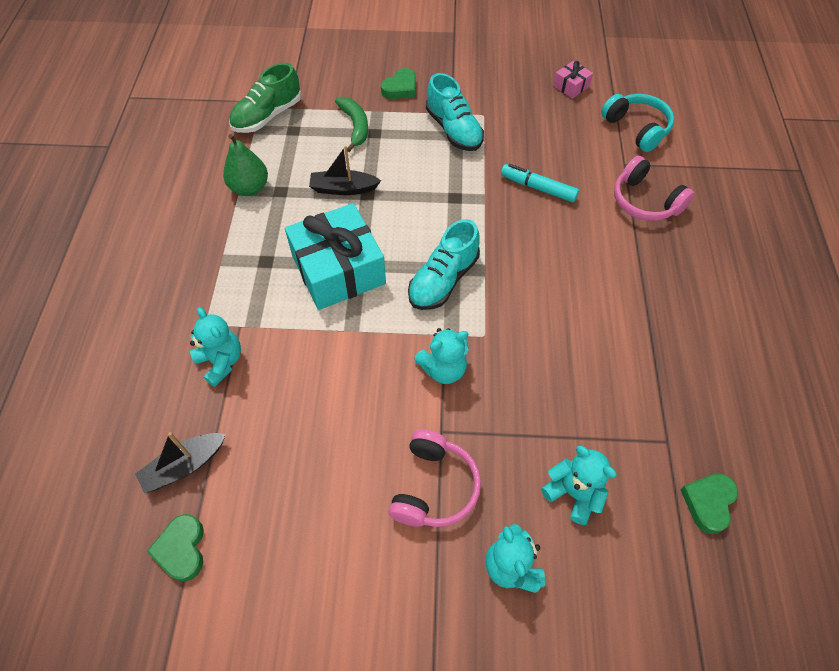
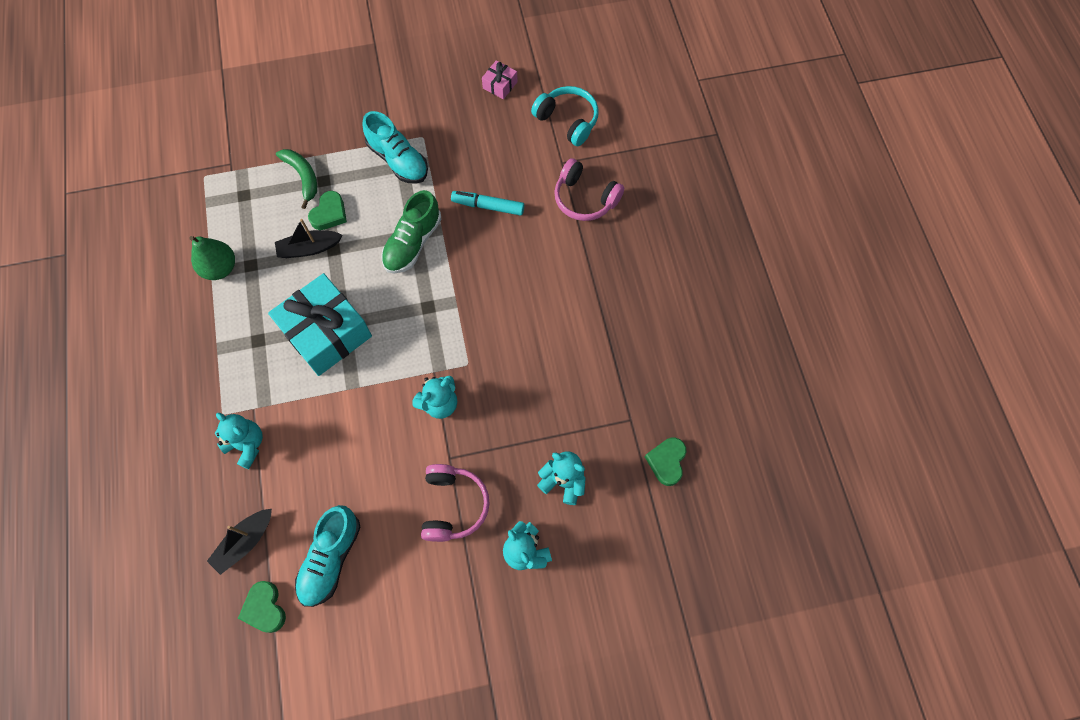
camera: 15 degrees left, 10 degrees up
(267, 116) = (213, 184): green shoe -> green shoe (413, 243)
(400, 88) = (336, 123): green heart -> green heart (329, 214)
(443, 280) = (422, 320): turquoise shoe -> turquoise shoe (331, 559)

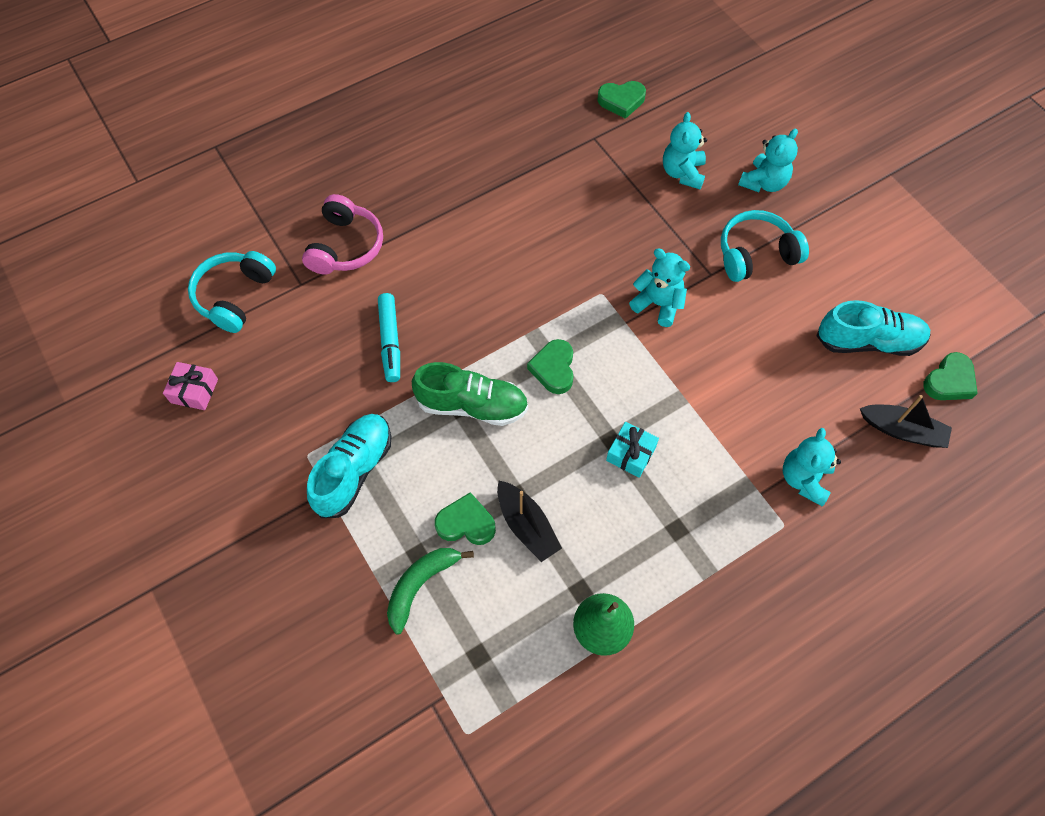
camera: 110 degrees left, 5 degrees down
(326, 332) = (631, 454): turquoise gift -> turquoise gift, size x0.44
(417, 306) = (553, 369): none -> green heart
(453, 505) = (756, 254): pink headphones -> turquoise headphones

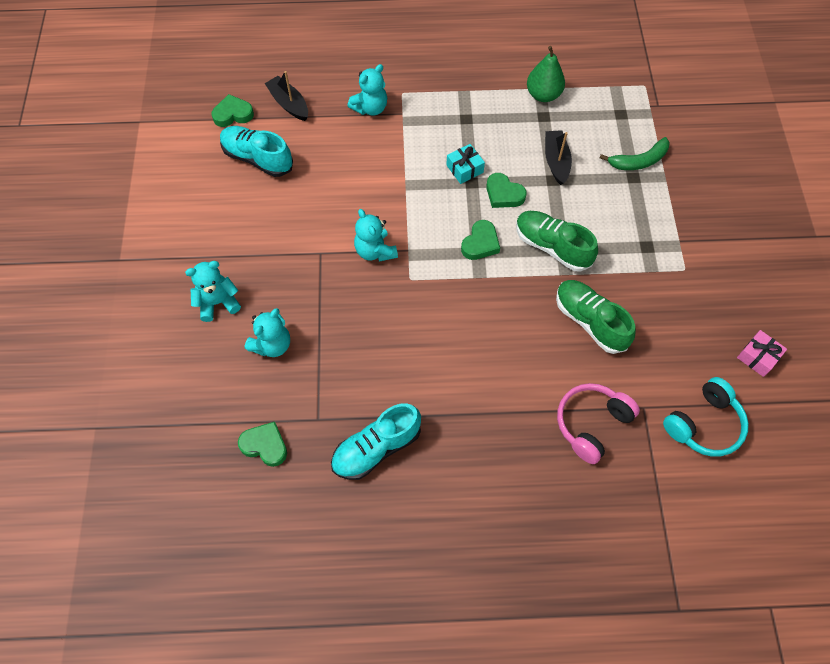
camera: 150 degrees left, 0 degrees up
(354, 471) = (655, 244): turquoise shoe -> turquoise shoe (376, 448)
(390, 341) = (590, 321): turquoise marker -> green shoe
(466, 523) = (594, 180): green heart -> green heart (503, 194)
(756, 254) = (276, 251): turquoise headphones -> none

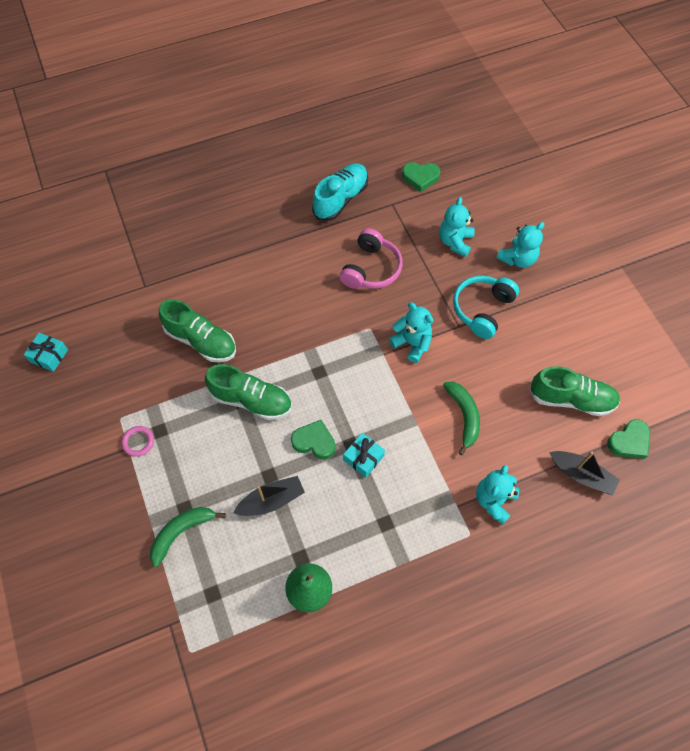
camera: 160 degrees right, 0 degrees up
(257, 158) = (571, 399): turquoise shoe -> green shoe
(360, 174) = (464, 416): none -> green banana
(480, 243) = (319, 382): green heart -> none
(556, 161) = (271, 500): black boat -> black boat turned 90 degrees counterclockwise
(591, 424) = (184, 262): pink headphones -> pink headphones (371, 269)
(669, 242) = (138, 442): none -> pink ring
(704, 424) = (94, 288): turquoise headphones -> turquoise headphones (482, 309)
(758, 357) = (49, 356): pink gift -> turquoise gift

